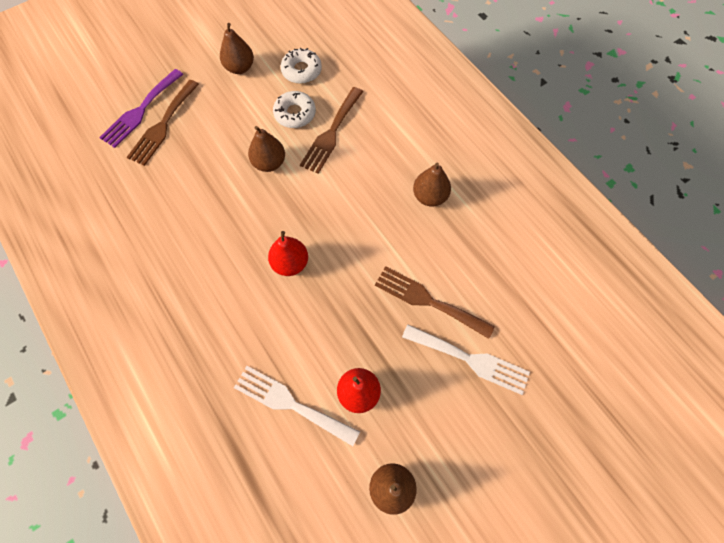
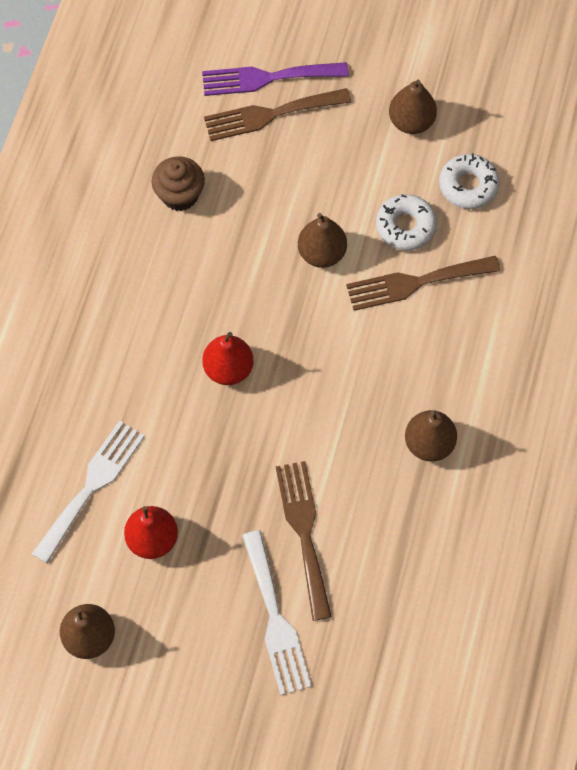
camera: 50 degrees right, 0 degrees up
(158, 206) = (180, 195): none -> brown cupcake
(291, 403) = (91, 486): white fork -> white fork turned 45 degrees clockwise

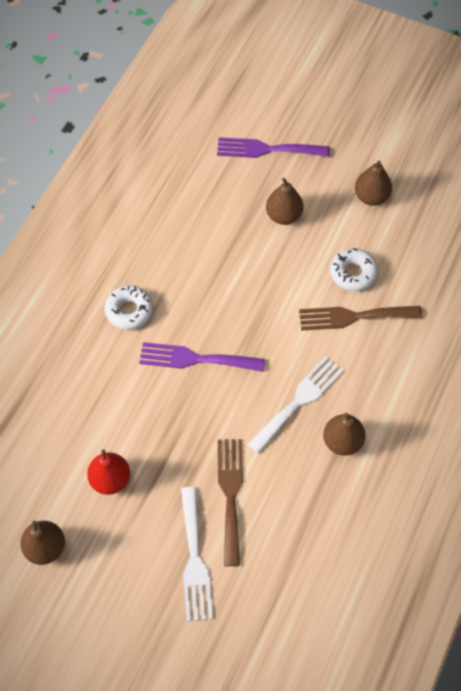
camera: 10 degrees right, 5 degrees down
(91, 486) = (71, 431): white fork -> white fork (298, 401)
(180, 195) = (184, 224): brown cupcake -> none
(228, 369) = (195, 359): red pear -> purple fork
(270, 115) = (264, 176): brown fork -> none
(322, 253) = (284, 283): brown pear -> brown pear (283, 215)
(468, 186) = (407, 250): white donut -> white donut (129, 311)

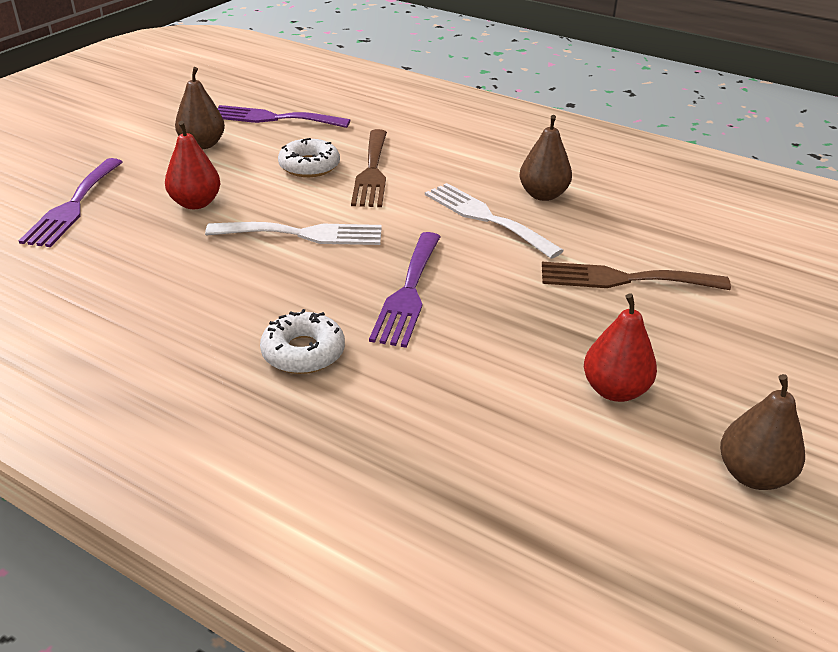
camera: 85 degrees left, 25 degrees down
(194, 560) = (727, 316): white fork -> white fork (304, 234)
(283, 215) = (195, 203): brown pear -> red pear
(430, 233) = (273, 118): none -> purple fork

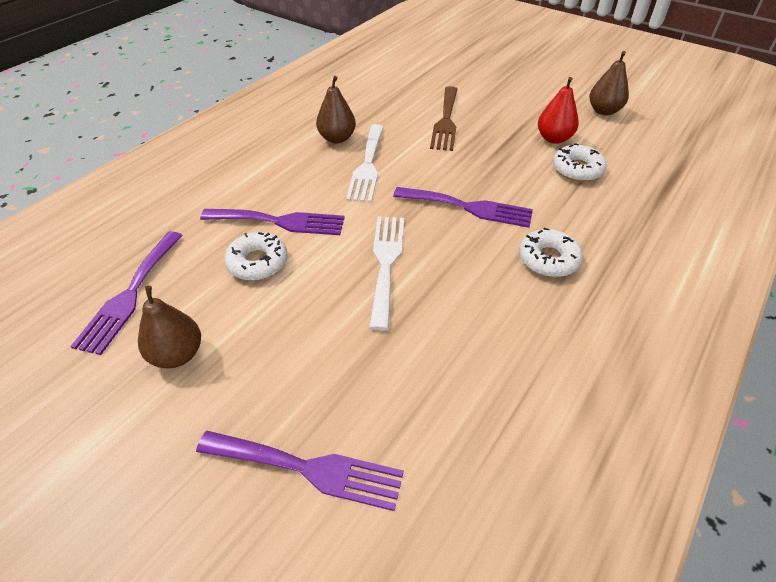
camera: 85 degrees left, 10 degrees up
(195, 203) = (319, 346): red pear -> none
(372, 172) = (280, 221): brown fork -> purple fork
(486, 218) = (367, 166): white fork -> white fork turned 45 degrees counterclockwise
(524, 407) = (577, 169): none -> white donut

